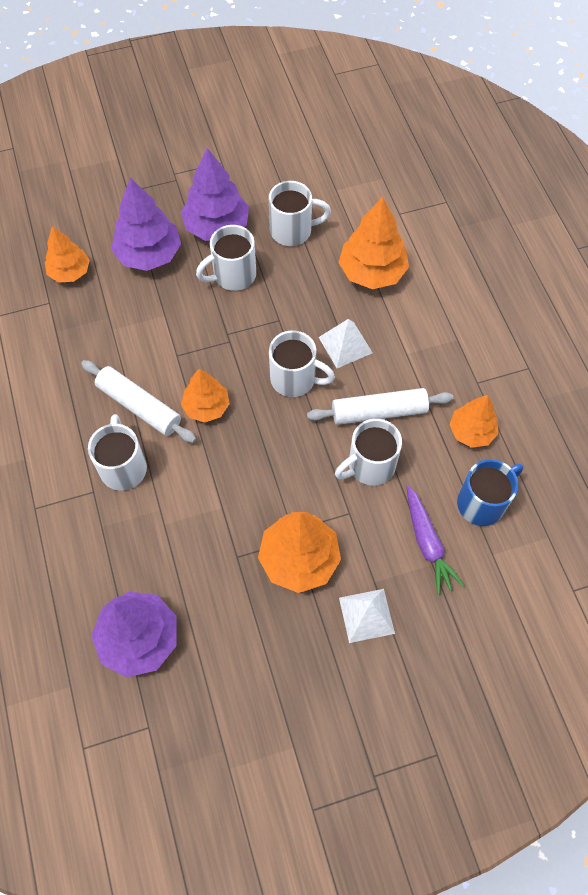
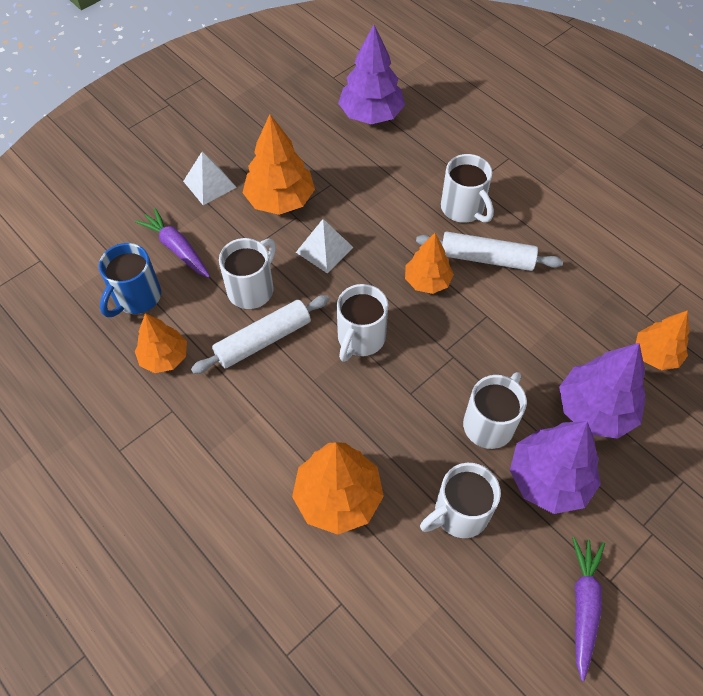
camera: 155 degrees right, 5 degrees down
(247, 157) = (583, 606): none -> purple carrot
(294, 379) = (360, 338): white mug -> white mug turned 60 degrees counterclockwise
(345, 345) = (327, 394): white pyramid -> white pyramid (324, 249)

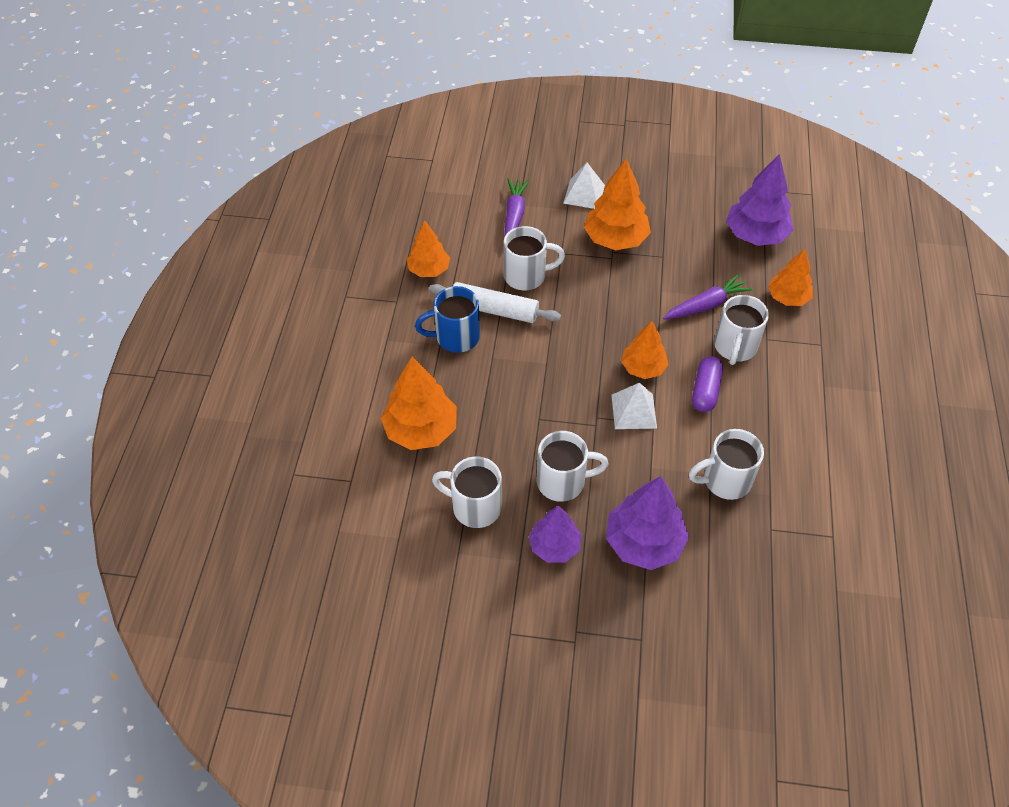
camera: 50 degrees right, 5 degrees down
(136, 297) = (456, 224): blue mug -> blue mug (455, 337)
(324, 249) = (602, 292): white pyramid -> white pyramid (634, 411)
(360, 338) = (552, 361): white mug -> white mug (725, 480)
(486, 258) = (705, 391): white rolling pin -> purple capsule
(549, 479) = (554, 546): purple tree -> purple tree, size x0.64
(583, 606) = (475, 626): purple carrot -> purple carrot (706, 305)
(656, 354) = (739, 556): orange tree -> orange tree (788, 298)

